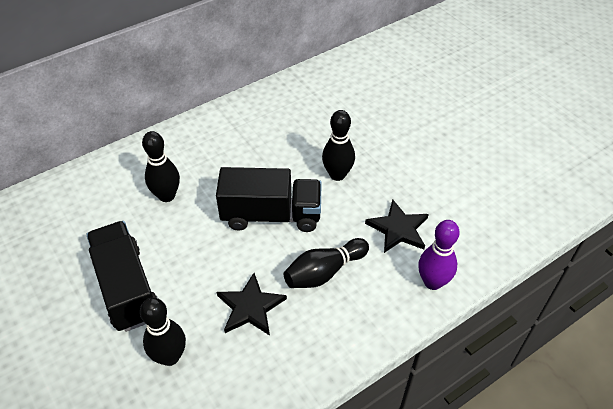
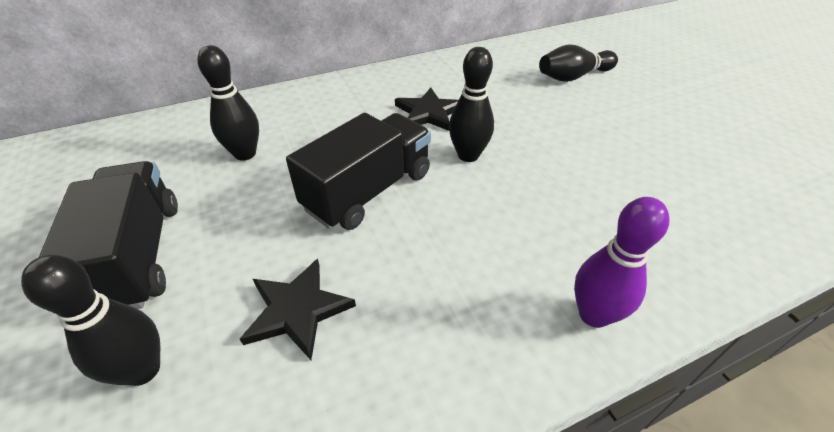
camera: 10 degrees right, 5 degrees down
(271, 215) = (368, 191): black truck -> black truck turned 60 degrees counterclockwise
(324, 272) = (423, 274): black bowling pin -> black bowling pin (573, 77)
(398, 229) = (544, 230): black star -> black star (429, 113)

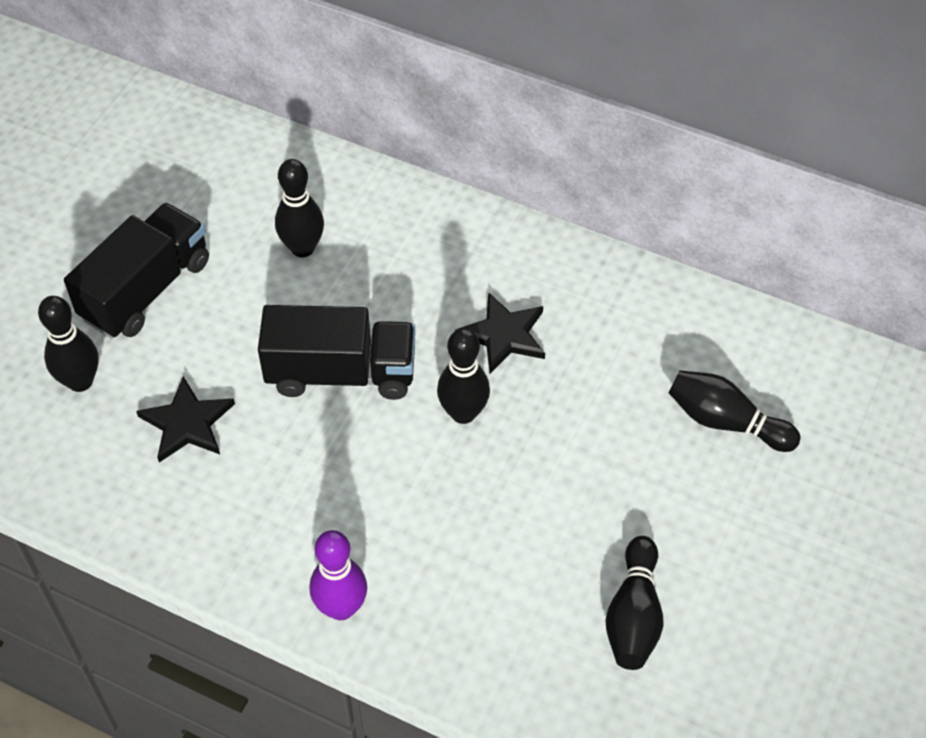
camera: 50 degrees right, 10 degrees up
(697, 167) = (634, 616): none -> black bowling pin

